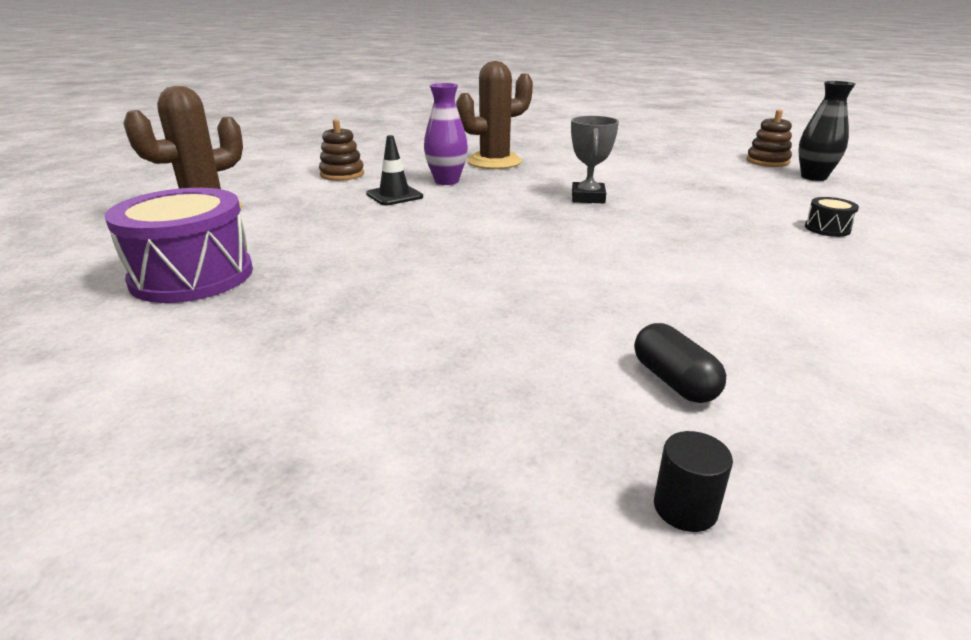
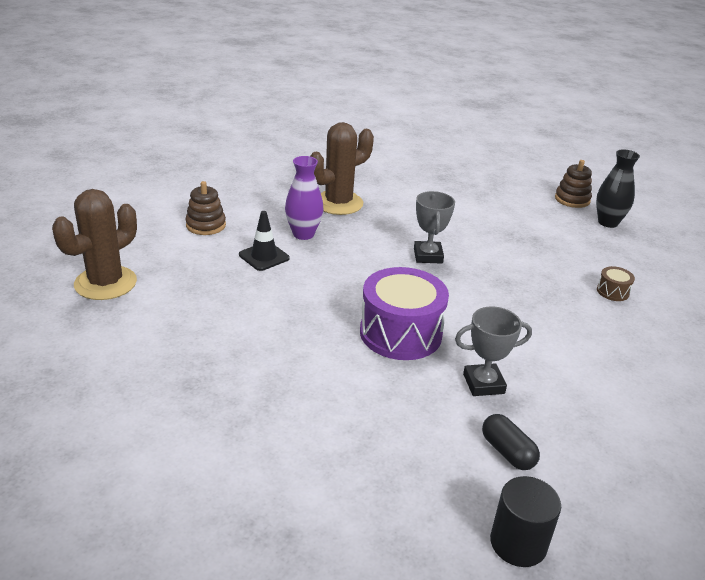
camera: 10 degrees left, 5 degrees up
(192, 276) = (137, 366): purple drum -> purple drum (400, 333)
(644, 306) = (483, 384): none -> grey trophy
(685, 508) = (518, 543): black cylinder -> black cylinder, size x1.65
(827, 228) = (612, 291): black drum -> brown drum

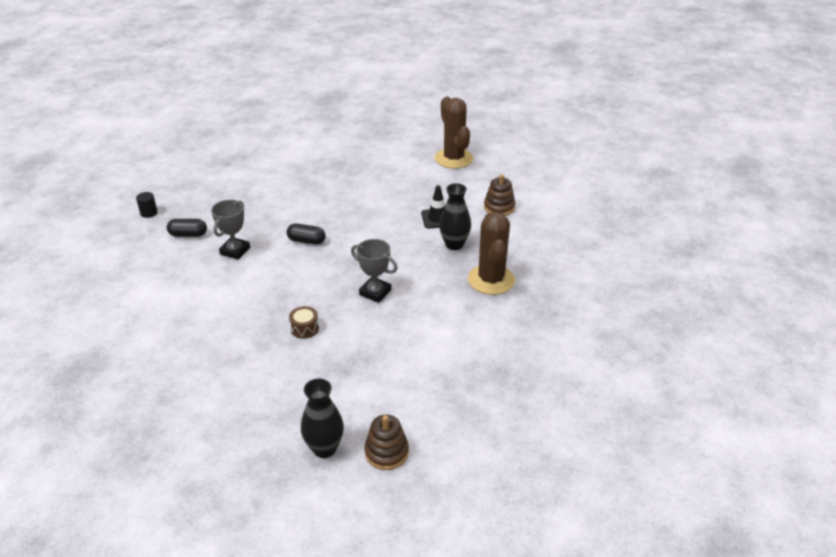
camera: 125 degrees right, 5 degrees up
(303, 234) = (454, 245): purple vase -> black vase
(400, 333) = (306, 241): purple drum -> black capsule
(518, 543) = (149, 213): black cylinder -> black cylinder, size x0.60
(612, 291) = (240, 368): brown drum -> brown drum (304, 328)

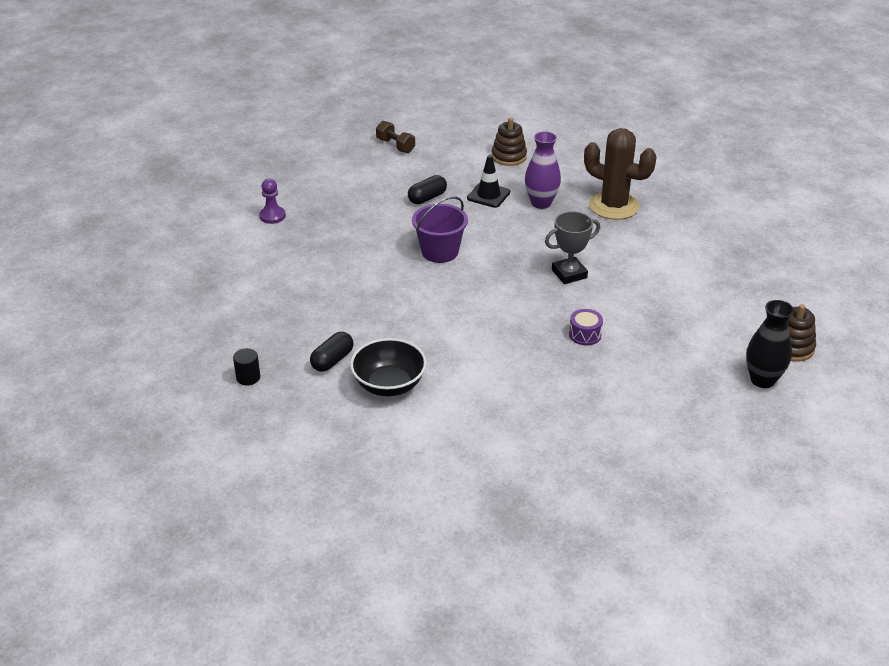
camera: 55 degrees left, 0 degrees up
(179, 266) = (389, 385): none -> black bowl
(235, 251) = (404, 337): grey trophy -> none
(304, 328) = (585, 335): brown drum -> purple drum
(306, 241) = (438, 284): black capsule -> black capsule (427, 198)
(320, 151) = (272, 216): none -> purple pawn
(345, 226) = (440, 252): none -> purple bucket
(453, 158) = (395, 146): brown cactus -> brown dumbbell
(454, 245) = (541, 203): black vase -> purple vase

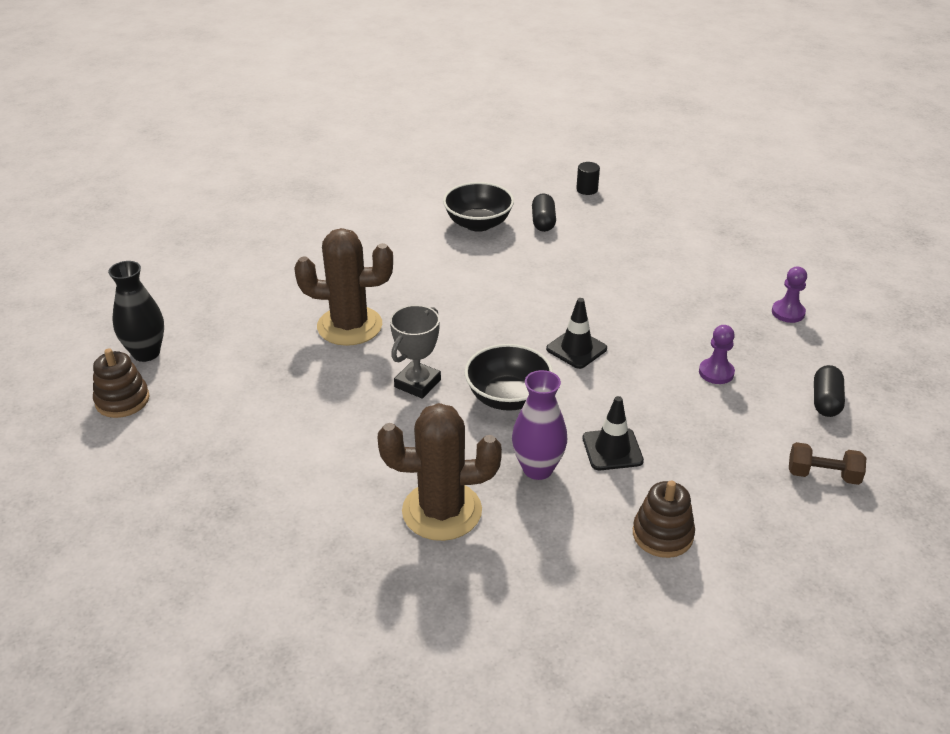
camera: 145 degrees right, 0 degrees up
(374, 205) = (716, 372): none -> purple pawn
(427, 198) = (675, 410): black capsule -> black capsule (826, 401)
(440, 252) = (576, 349): purple bucket -> black traffic cone
(518, 242) = (508, 397): none -> black bowl
(585, 335) = (349, 326): purple drum -> brown cactus

